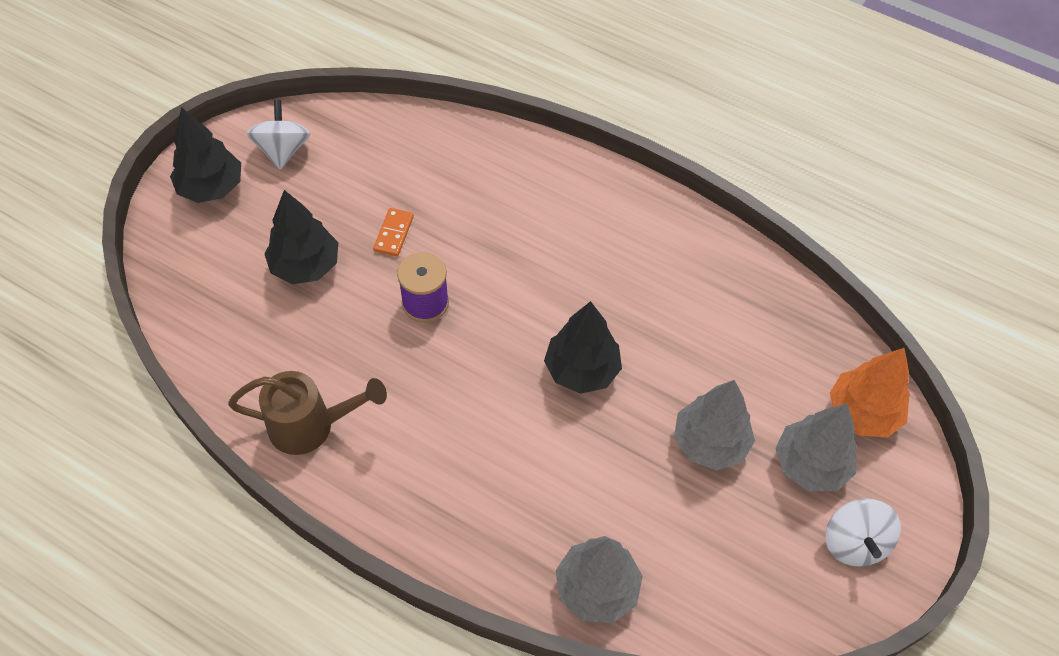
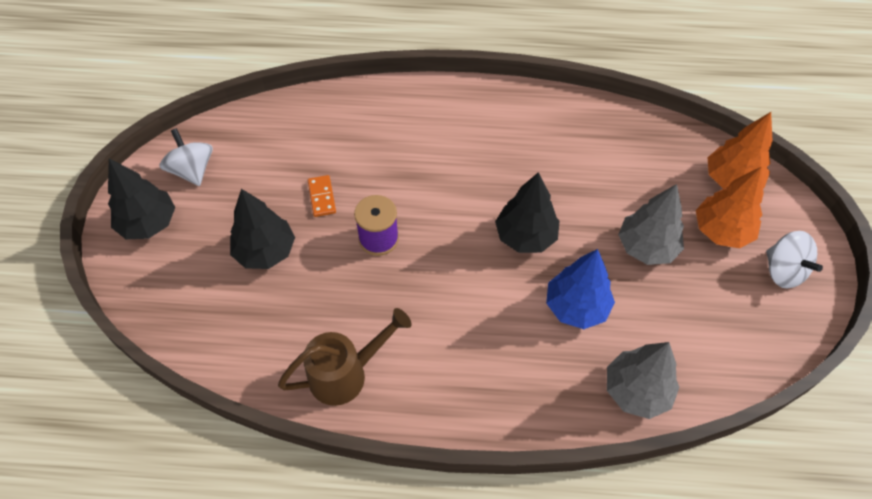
camera: 25 degrees left, 0 degrees up
(589, 470) = (576, 306): none -> blue tree
(810, 464) = (721, 231): grey tree -> orange tree

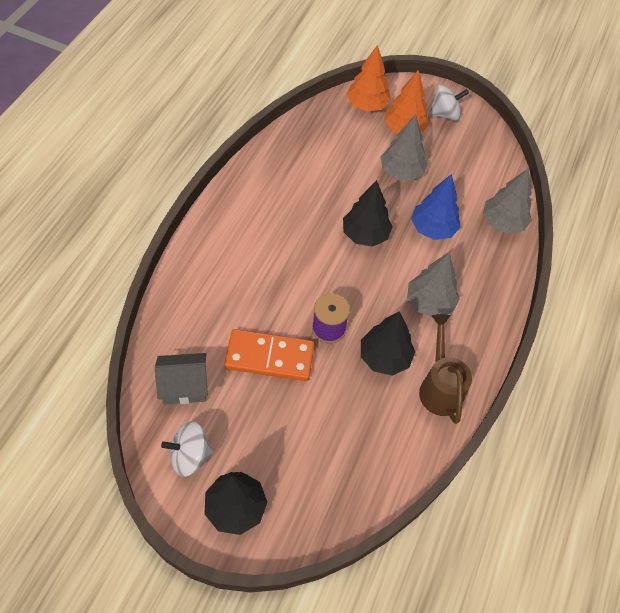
camera: 75 degrees left, 0 degrees up
(263, 141) = (184, 386): none -> grey house
(265, 251) = (307, 415): black tree -> black tree (384, 357)
(321, 197) = (269, 357): orange domino -> orange domino, size x2.09
(461, 332) = (429, 302): none -> grey tree

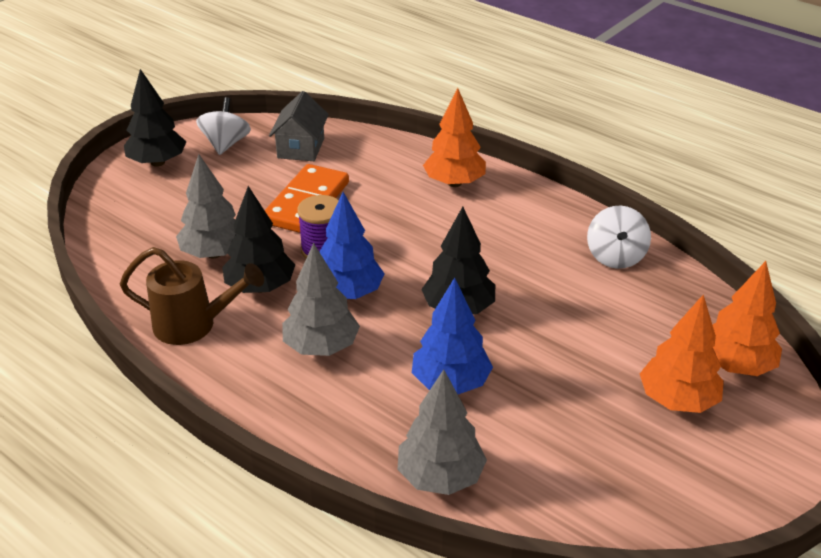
camera: 110 degrees right, 20 degrees down
(215, 260) = (454, 183): none -> orange tree
(371, 300) = (348, 293): none -> blue tree
(401, 172) = (576, 374): grey tree -> grey tree (214, 253)
(444, 114) = (718, 467): white spinning top -> white spinning top (615, 256)

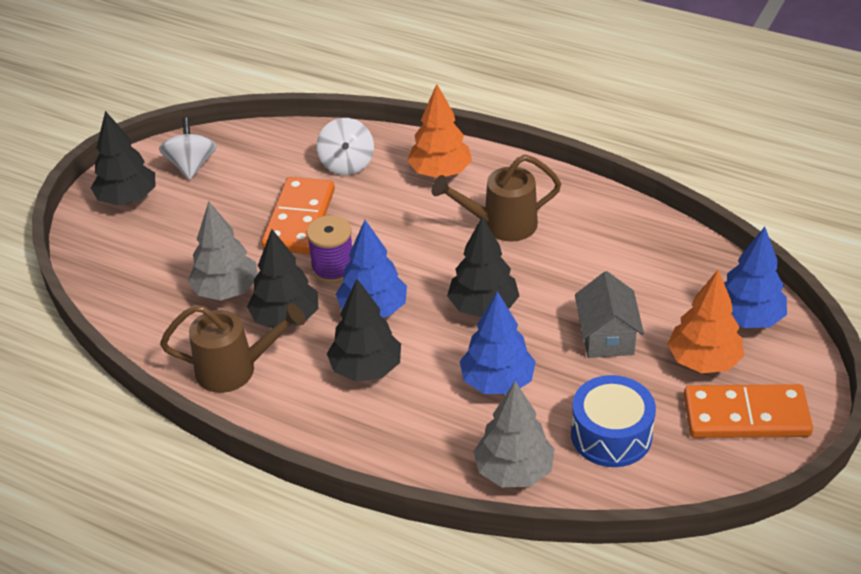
camera: 10 degrees left, 5 degrees up
(301, 148) = (271, 158): grey house -> grey house (607, 337)
(321, 347) = (366, 369): grey tree -> black tree
(500, 237) = (501, 225): none -> brown watering can
(557, 458) = (611, 435): none -> blue drum
(615, 256) = (616, 227): white spinning top -> white spinning top (347, 164)
(713, 465) = (746, 415): none -> orange domino
(736, 365) = (748, 318): orange tree -> blue tree

